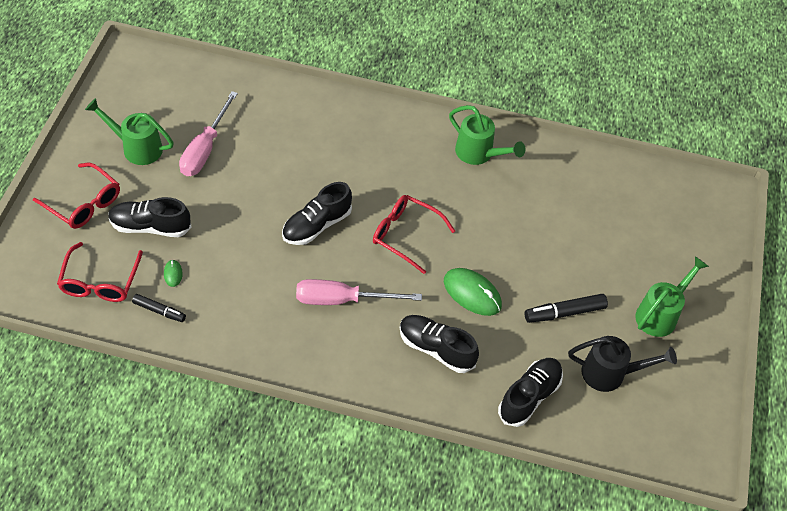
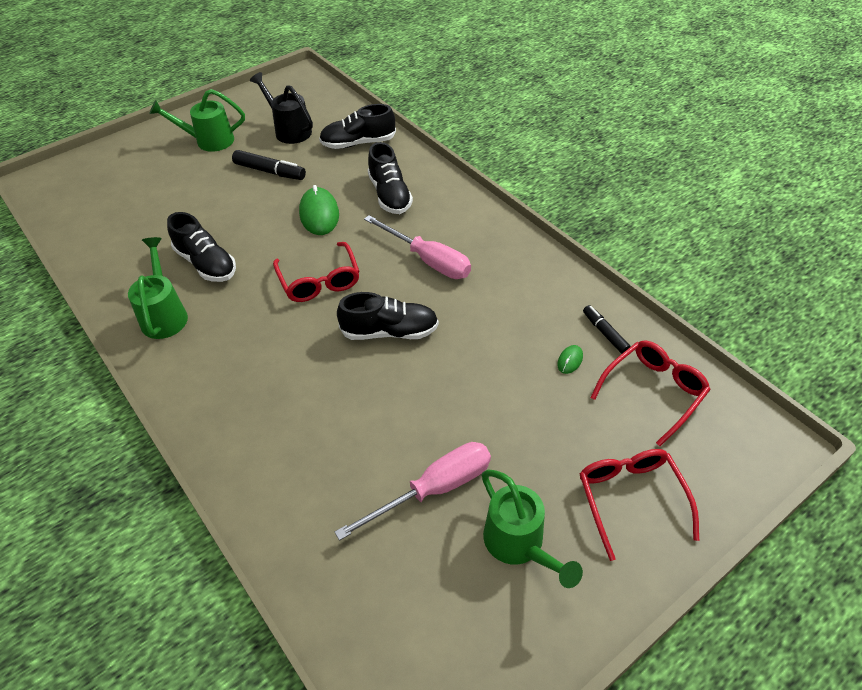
camera: 135 degrees left, 5 degrees down
(150, 227) = (564, 424): black shoe -> black shoe (206, 264)

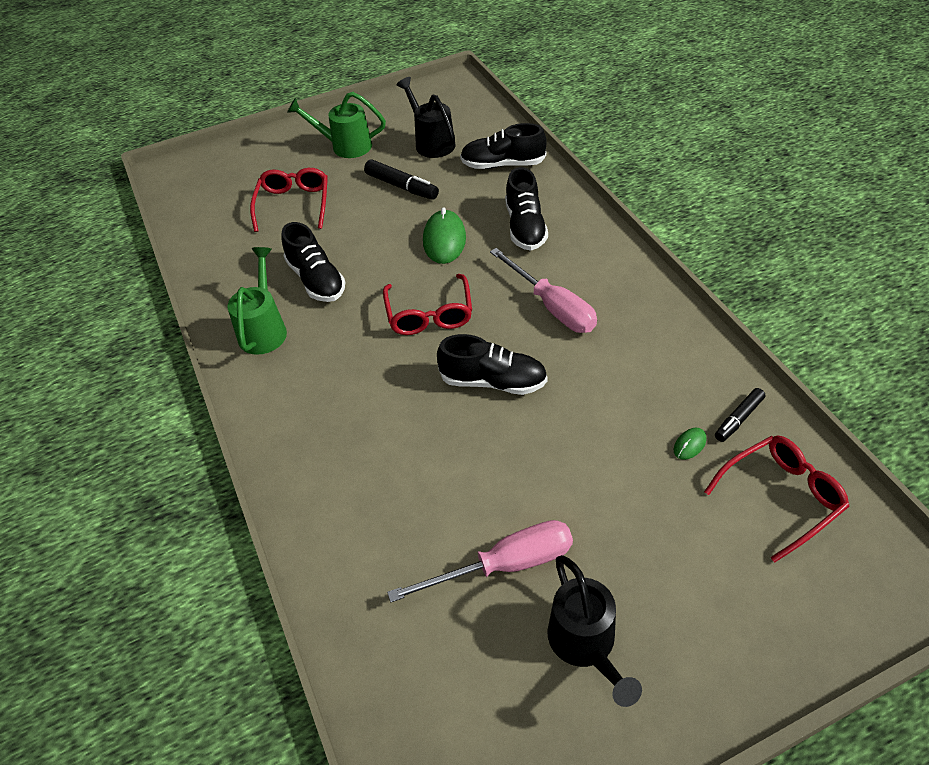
camera: 15 degrees right, 0 degrees up
(519, 544) = (585, 644): green watering can -> black watering can
(605, 333) = (738, 419): black marker -> black marker turned 120 degrees counterclockwise
(630, 498) = (726, 617): red glasses -> red glasses (294, 204)

